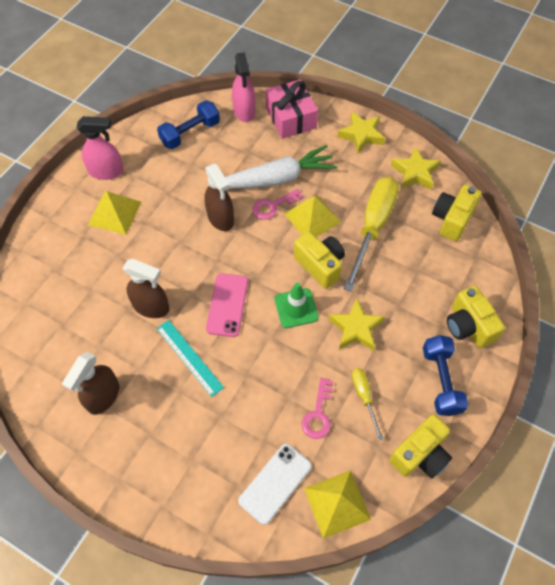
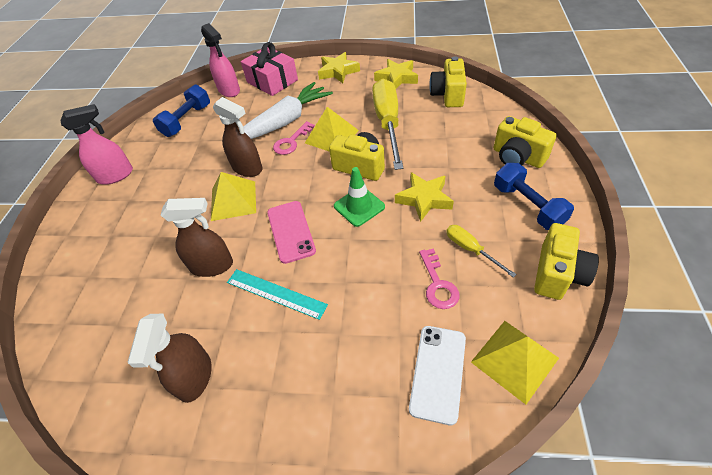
camera: 20 degrees left, 10 degrees down
(114, 213) = (138, 204): yellow pyramid -> yellow pyramid (233, 200)

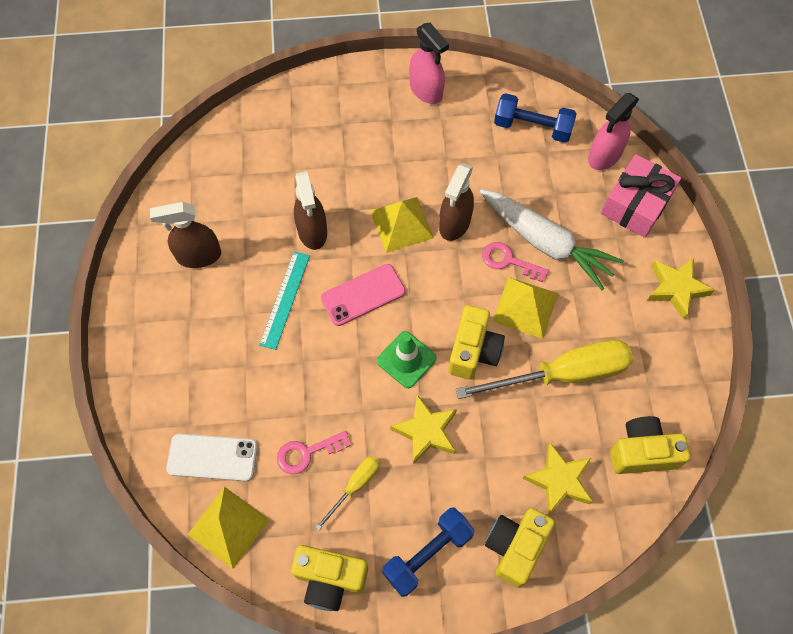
camera: 75 degrees right, 15 degrees up
(397, 78) = (673, 375): yellow star -> yellow star (559, 481)

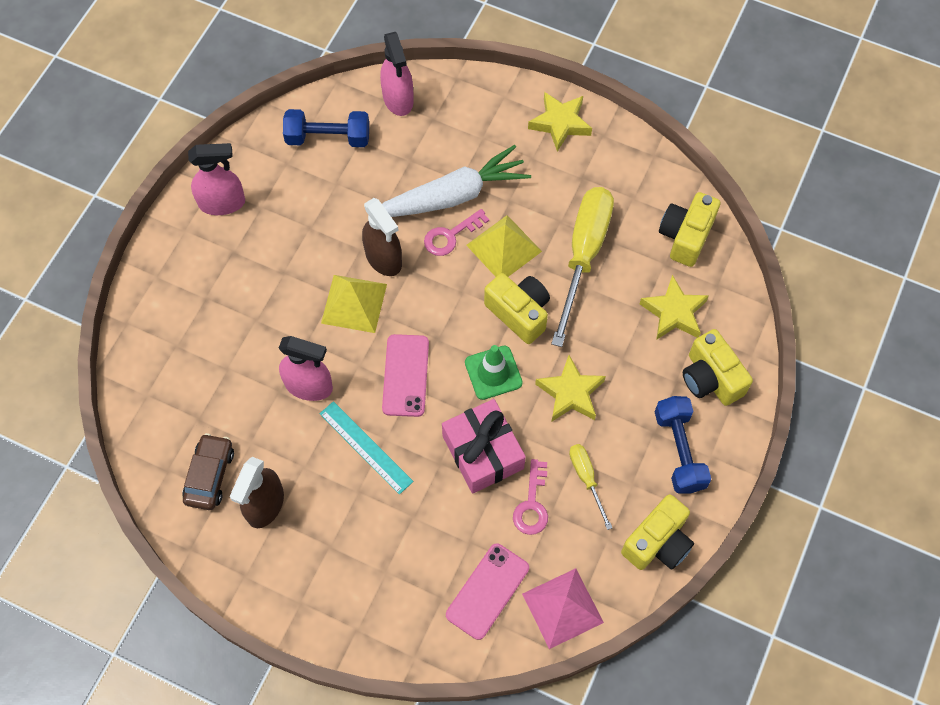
camera: 60 degrees left, 0 degrees up
(202, 206) = (210, 475): none -> brown car
(212, 457) = (487, 591): white phone -> pink phone
(228, 527) = (562, 608): yellow pyramid -> pink pyramid
(312, 231) = (309, 386): brown spray bottle -> pink spray bottle
(532, 127) = (328, 138): blue dumbbell -> blue dumbbell turned 45 degrees clockwise
(635, 204) = (462, 104): pink gift -> pink gift (482, 452)

